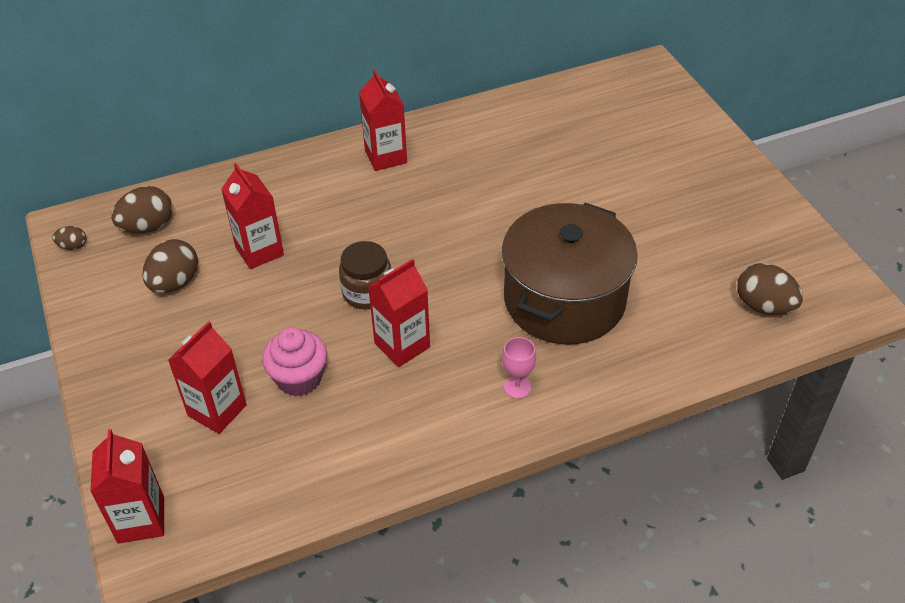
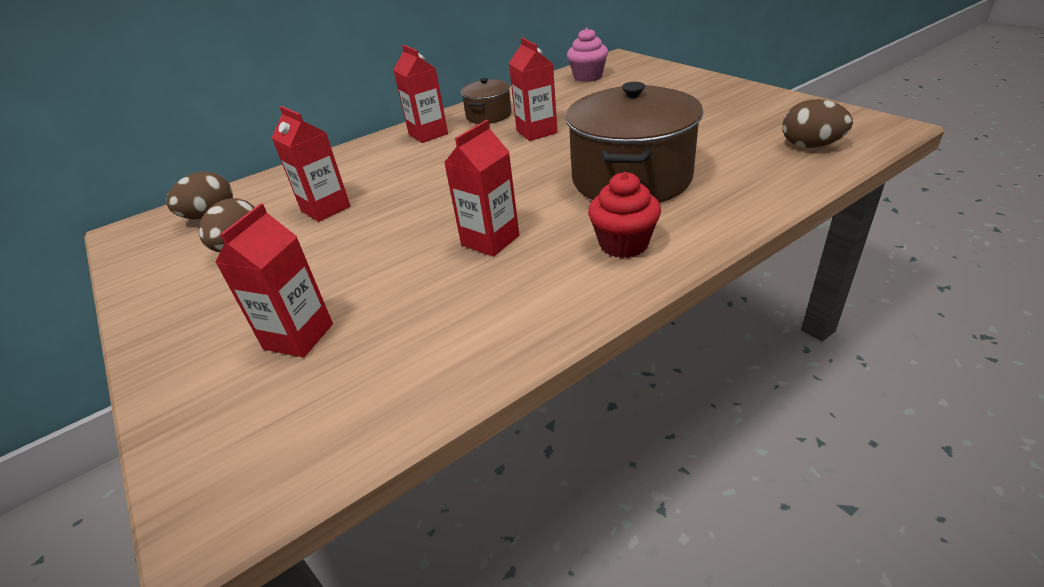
camera: 10 degrees left, 10 degrees down
(73, 246) = (131, 244): brown egg -> none
(141, 520) = (206, 475): red carton -> red carton (536, 132)
(299, 379) = (388, 289): pink cupcake -> pink cupcake (588, 77)
(367, 292) = (441, 213): brown jar -> none
(460, 142) = (489, 115): none -> brown pot
(517, 387) = (623, 244): pink goblet -> red cupcake

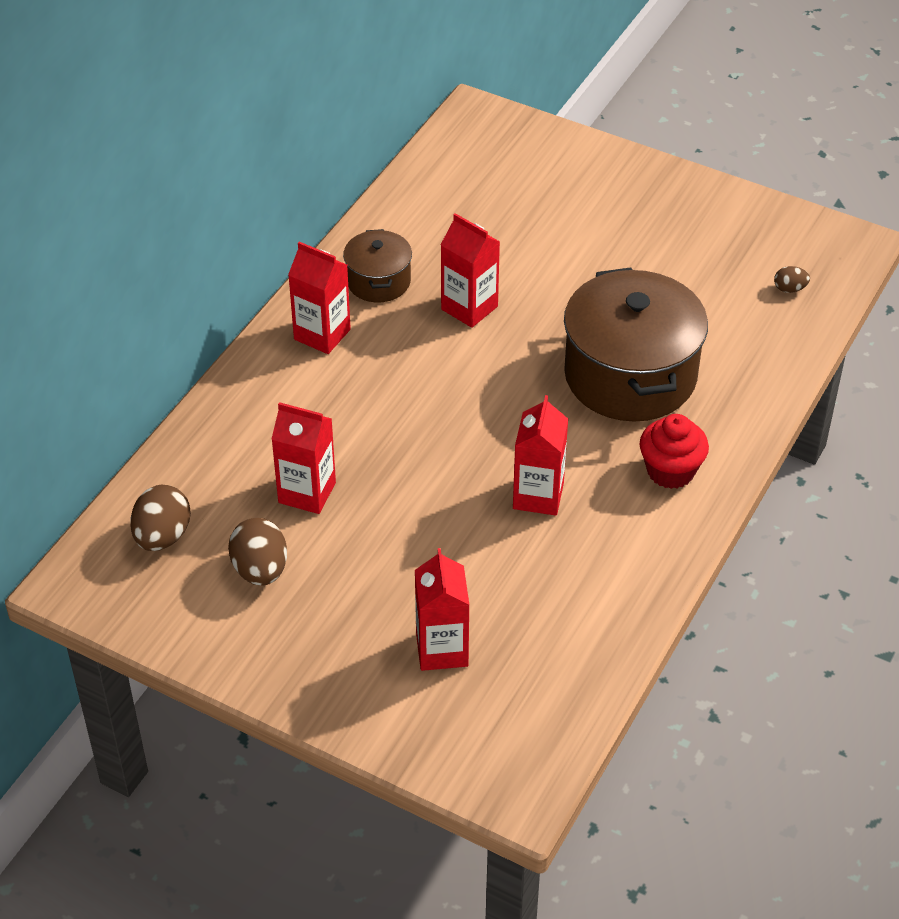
camera: 30 degrees left, 10 degrees up
(588, 77) = (462, 170): pink cupcake -> none
(810, 146) = (789, 289): brown egg -> brown egg, size x0.52

